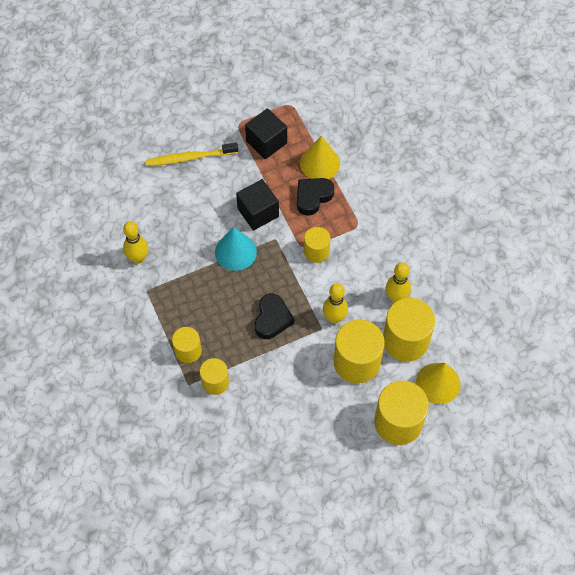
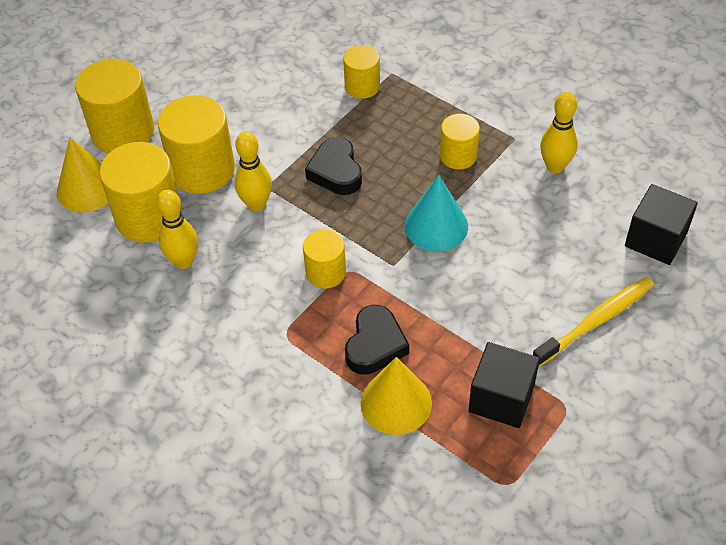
camera: 155 degrees right, 10 degrees down
(188, 351) = (415, 101): yellow cylinder -> yellow cylinder (458, 156)
(258, 212) = (441, 288): black cube -> black cube (655, 239)

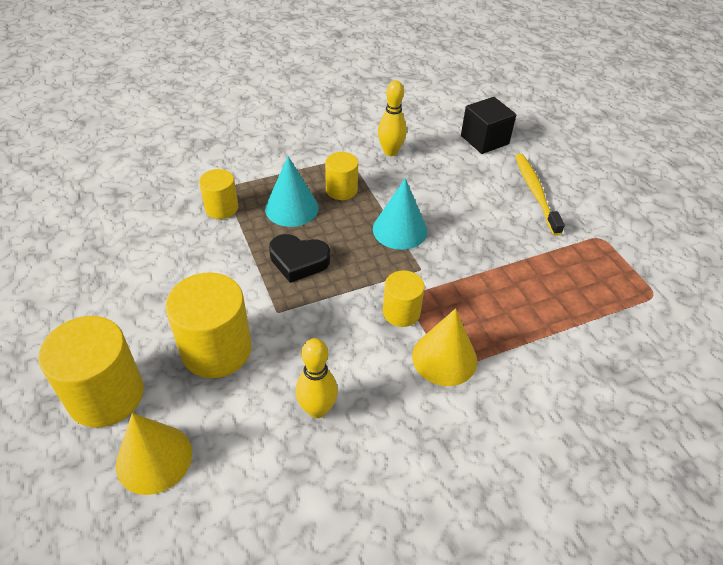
camera: 65 degrees left, 5 degrees down
(149, 217) = (239, 416): yellow cylinder -> none
(256, 204) = (291, 327): yellow bowling pin -> none
(375, 345) = (494, 313): black heart -> none
(396, 402) = (556, 324): yellow cone -> yellow cone (444, 358)
(401, 133) = (291, 208): none -> turquoise cone
(501, 398) = (578, 265): black cube -> none

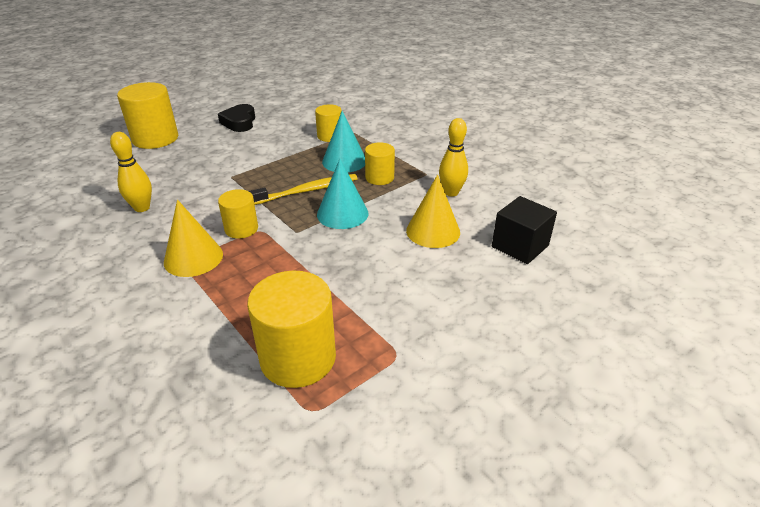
camera: 75 degrees right, 10 degrees down
(154, 458) = (109, 162): yellow cone -> yellow cone (433, 231)
(216, 349) = (193, 162): yellow cylinder -> yellow cylinder (298, 358)
(298, 261) = (285, 175): black heart -> black heart (239, 122)
(535, 193) = (449, 293): yellow toothbrush -> yellow toothbrush (307, 191)

